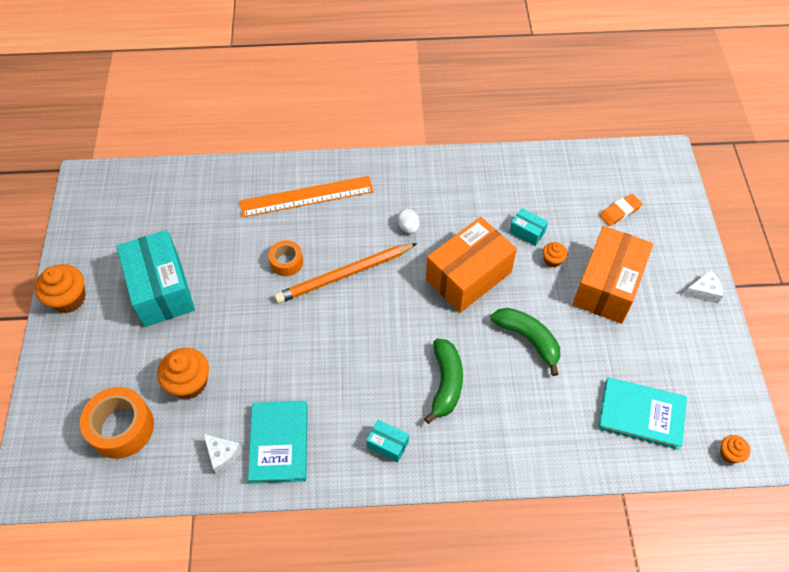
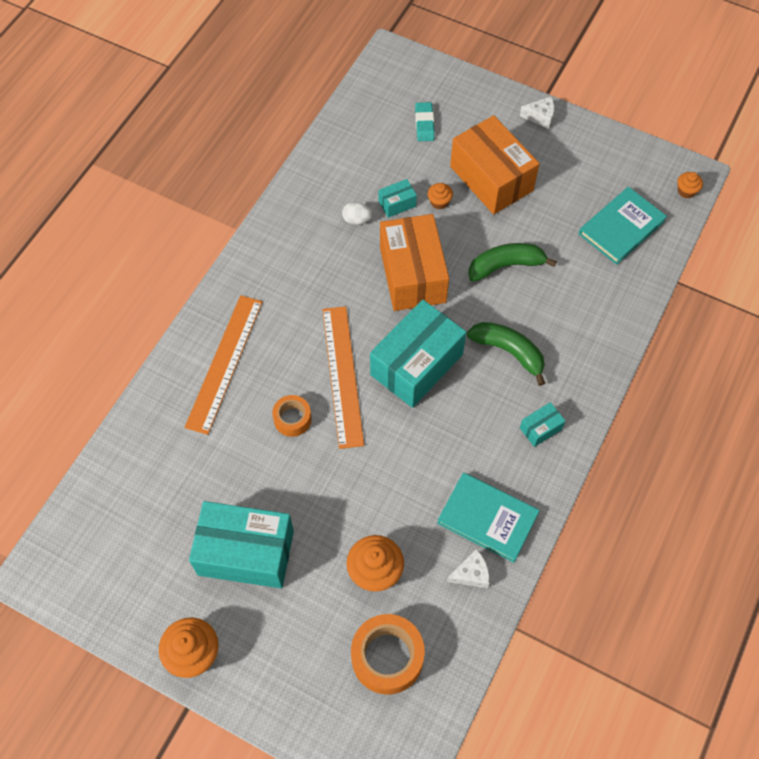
camera: 60 degrees left, 5 degrees up
(344, 275) = (342, 375): orange pencil -> orange ruler
(387, 320) = (416, 364): none -> turquoise box
(408, 227) = (325, 294): white egg -> white egg (357, 220)
(620, 212) = (424, 124): orange eraser -> turquoise eraser
(703, 292) = (540, 117): white cheese -> white cheese turned 75 degrees clockwise

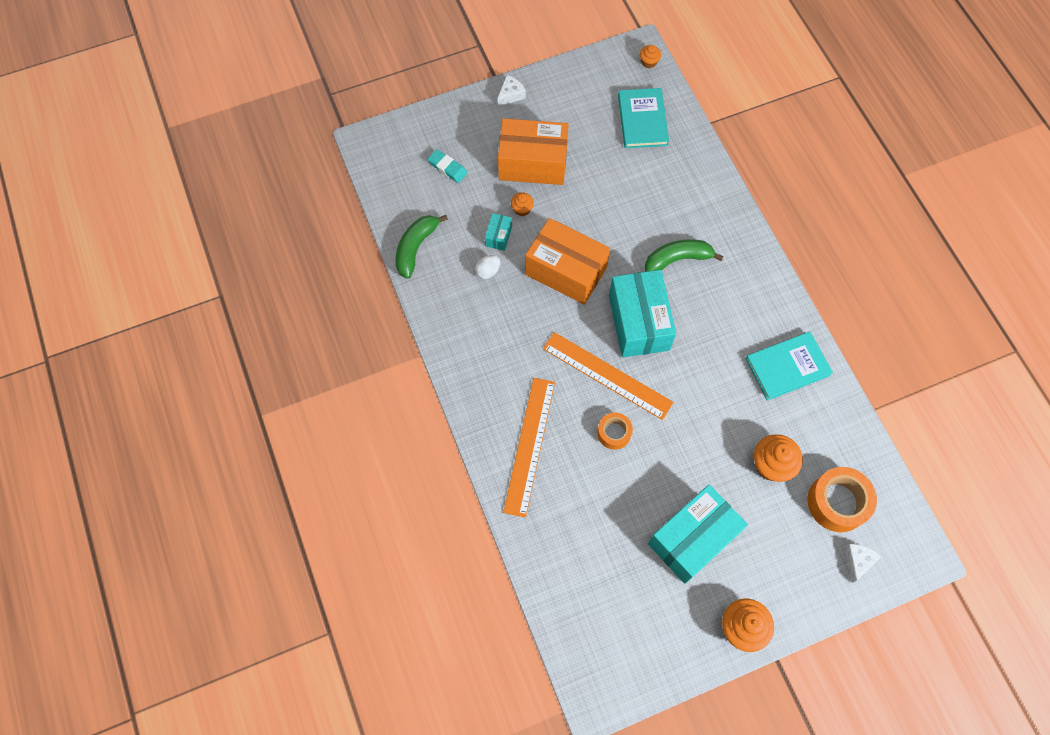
camera: 50 degrees left, 5 degrees up
(224, 363) = (529, 446): orange ruler -> orange ruler turned 45 degrees clockwise
(471, 574) = (818, 407): white cheese -> white cheese (857, 561)
(505, 265) = (610, 209): green banana -> green banana (416, 248)
(540, 428) = (749, 285): turquoise box -> none

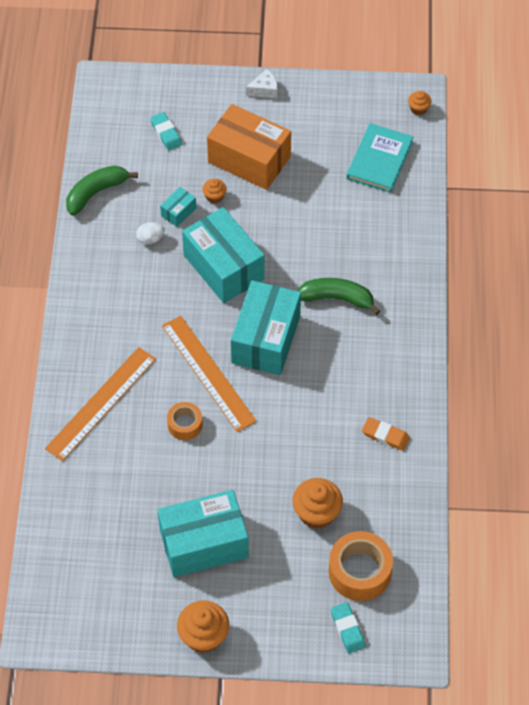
camera: 25 degrees right, 10 degrees down
(566, 271) = (224, 267): orange box -> turquoise box
(787, 367) = (385, 435): turquoise book -> orange eraser
(857, 561) = (347, 629): white cheese -> turquoise eraser

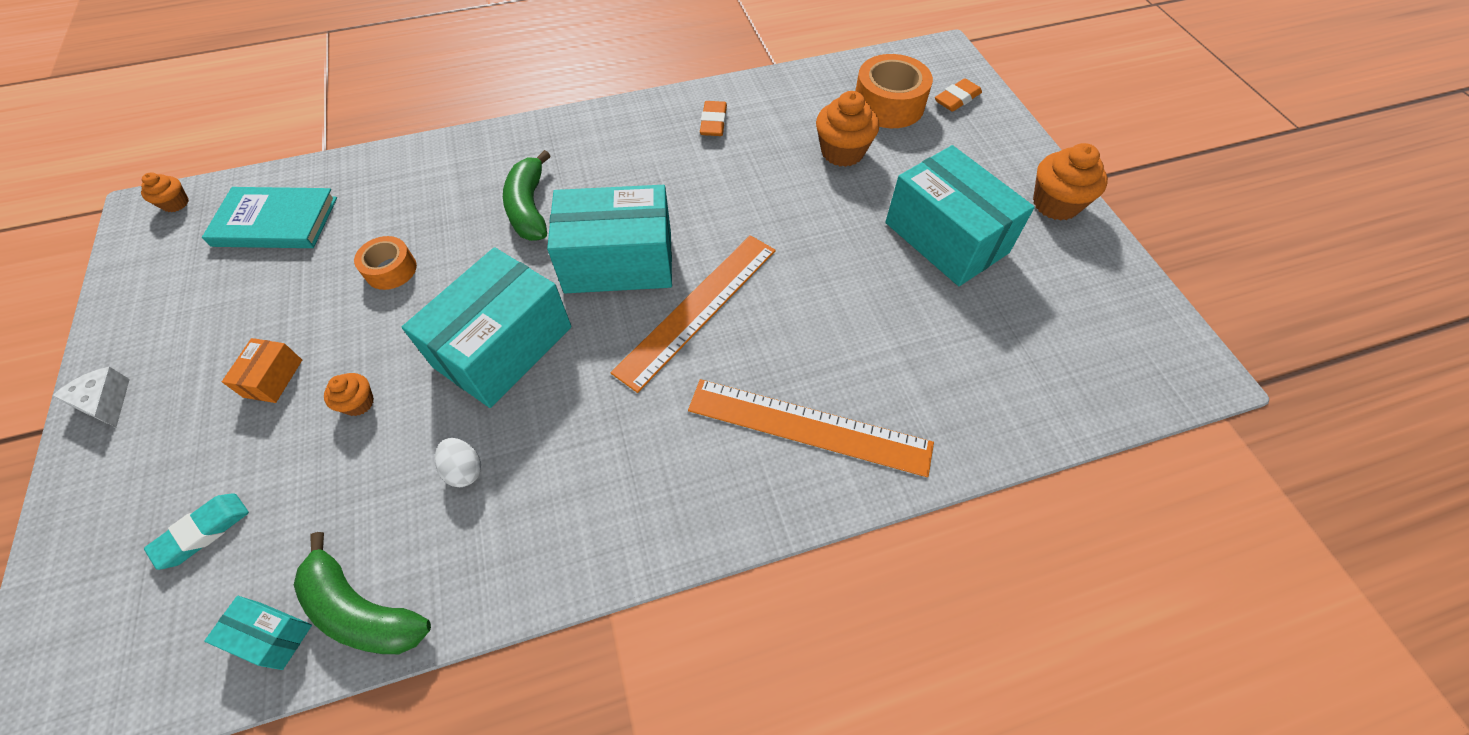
camera: 110 degrees left, 0 degrees up
(178, 212) = (398, 446): turquoise box -> turquoise box (272, 636)
(185, 424) = (792, 309): orange tape -> orange tape (391, 270)
(249, 159) = (273, 378): orange box -> orange box, size x0.43
(347, 629) = (957, 99): turquoise eraser -> orange eraser

